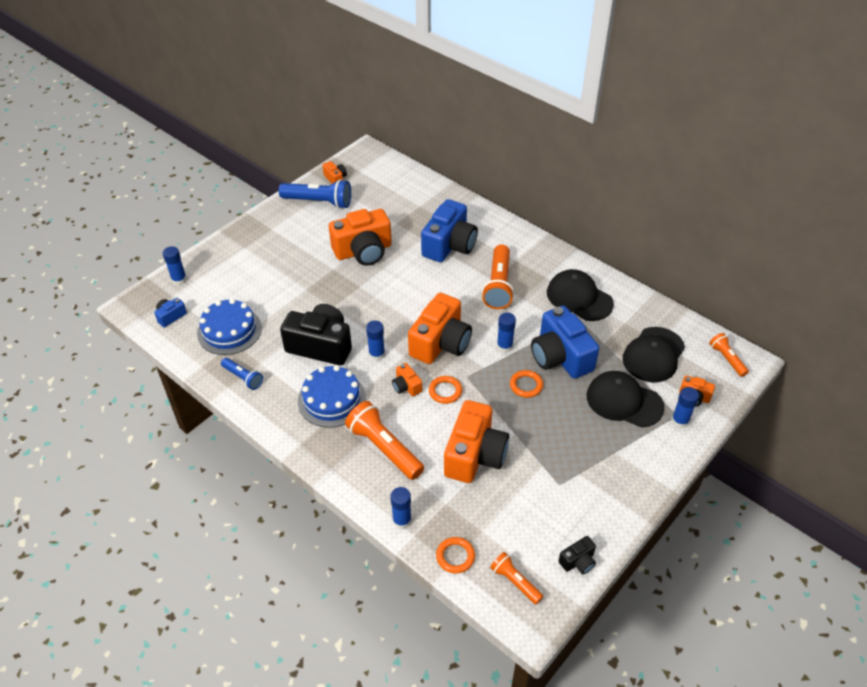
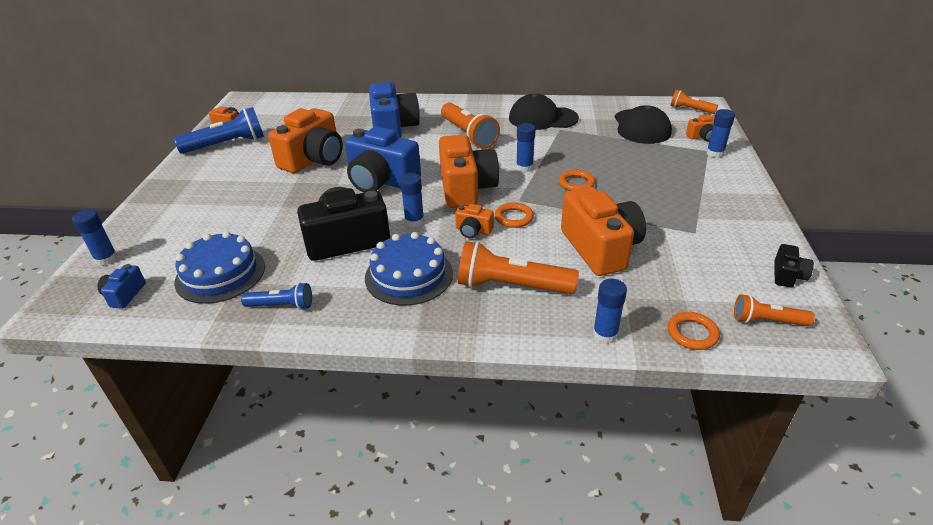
camera: 35 degrees left, 10 degrees down
(560, 356) = (577, 155): blue camera -> blue camera (381, 181)
(624, 401) = (661, 160): black cap -> none

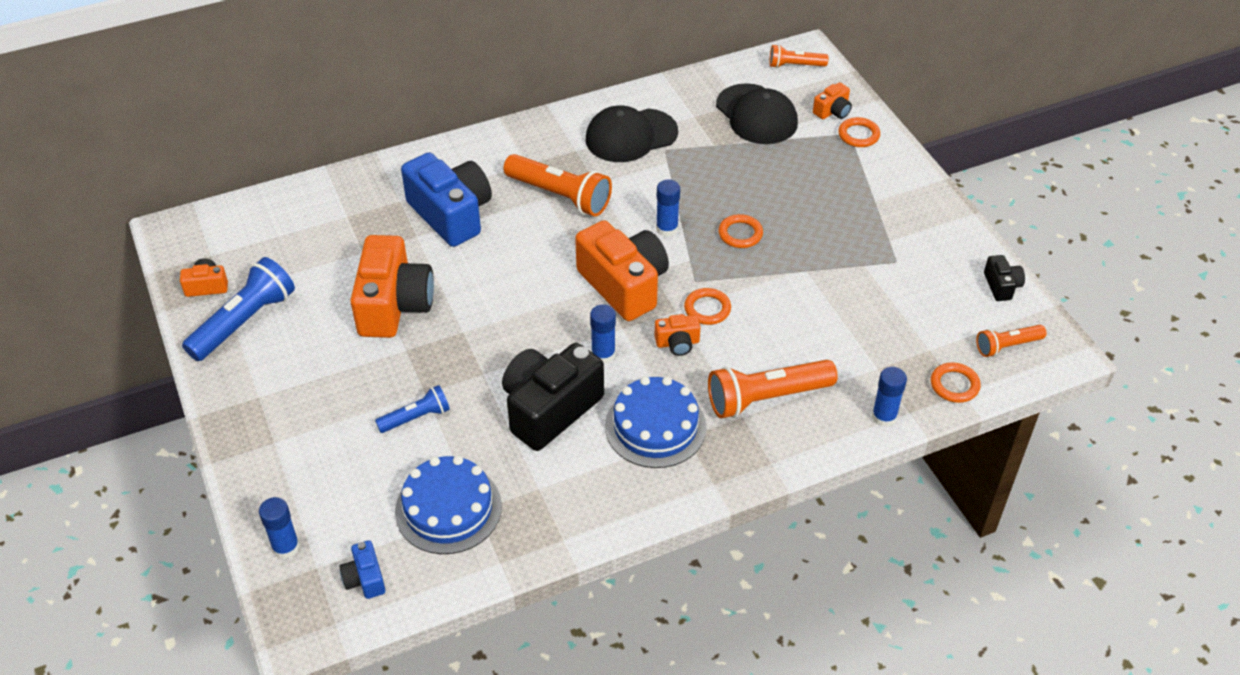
camera: 30 degrees left, 10 degrees up
(282, 306) = (556, 516): blue flashlight -> blue flashlight (416, 417)
(381, 181) = (514, 309): blue camera -> none
(600, 248) = (820, 317): orange camera -> none
(715, 153) = (858, 135): blue glue stick -> orange ring

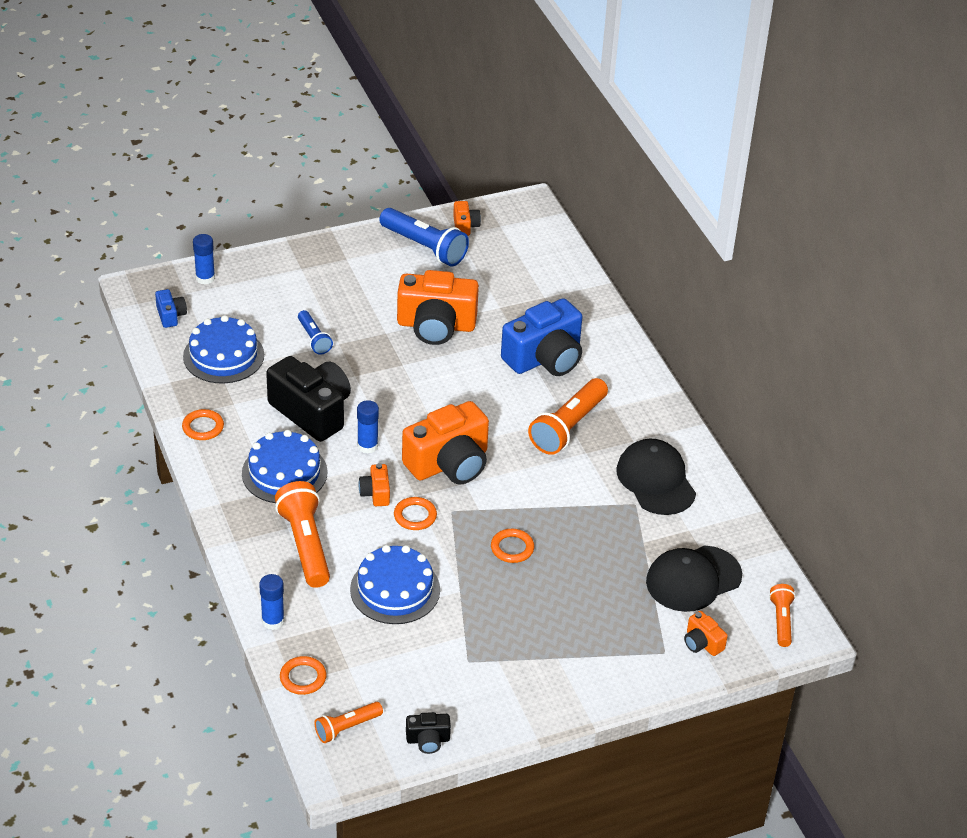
camera: 90 degrees right, 5 degrees down
(365, 578) = (171, 315): blue camera -> blue camera turned 90 degrees clockwise
(667, 229) = (521, 497): blue glue stick -> none
(816, 319) = (395, 589): none -> blue cake
(858, 135) = (662, 659): orange ring -> orange ring (203, 427)
(1007, 346) = (346, 728): orange flashlight -> orange flashlight turned 105 degrees counterclockwise

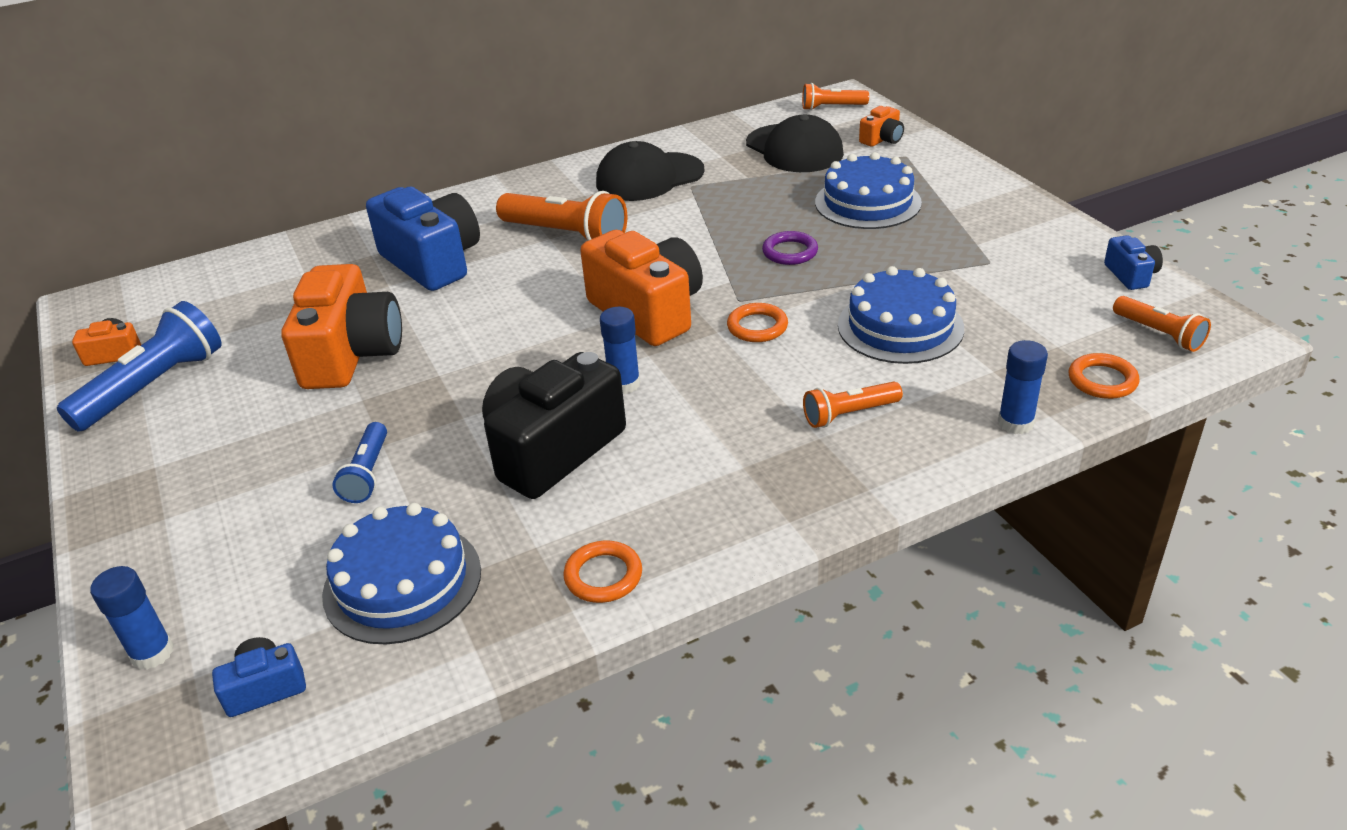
camera: 90 degrees left, 5 degrees down
(284, 473) = (699, 458): blue cake -> blue cake (867, 202)
(305, 545) = (849, 414): orange flashlight -> orange flashlight, size x0.57
(314, 339) = (367, 474): blue flashlight -> blue flashlight turned 120 degrees clockwise
(375, 493) = (722, 364): orange camera -> none
(428, 740) = (1131, 275): black camera -> blue camera
(512, 548) = (790, 252): orange ring -> purple ring

